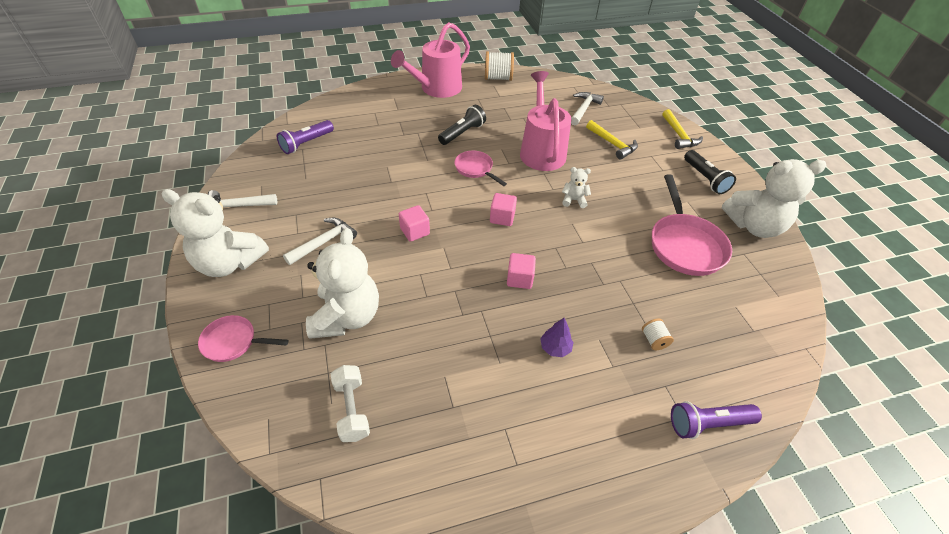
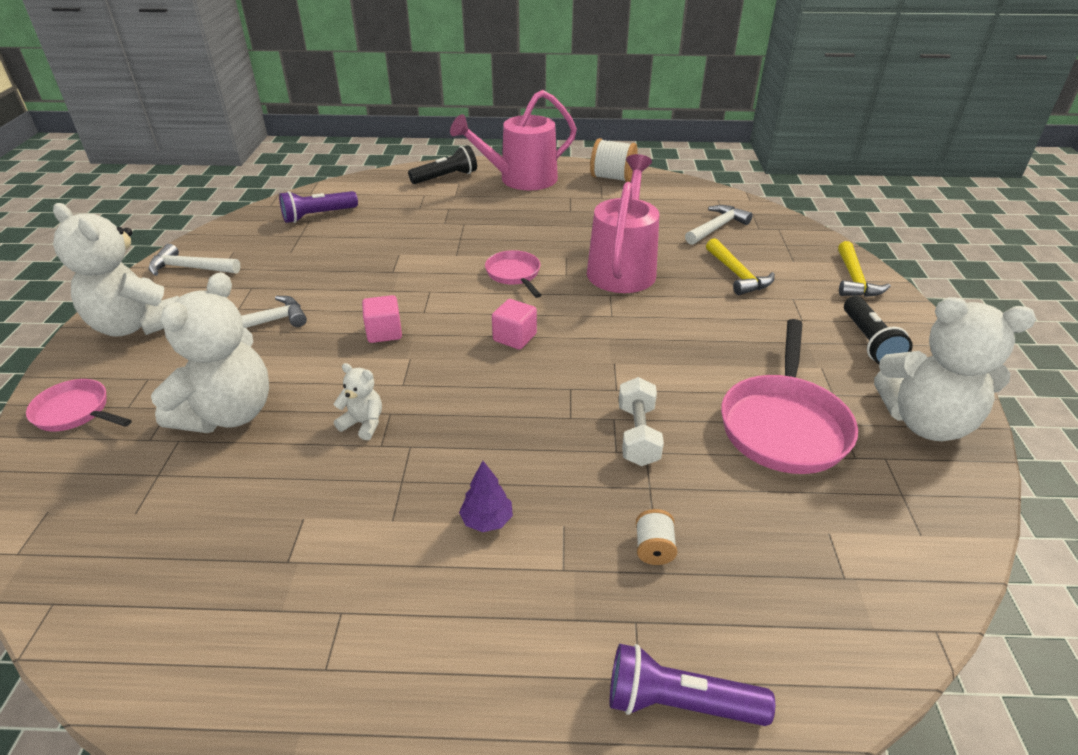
camera: 20 degrees right, 10 degrees down
(352, 409) = (154, 528): white dumbbell -> white dumbbell (638, 435)
(462, 133) = (523, 232): black flashlight -> black flashlight (446, 177)
(519, 279) = (491, 418): pink cube -> none
(574, 200) = (634, 334): white teddy bear -> white teddy bear (363, 424)

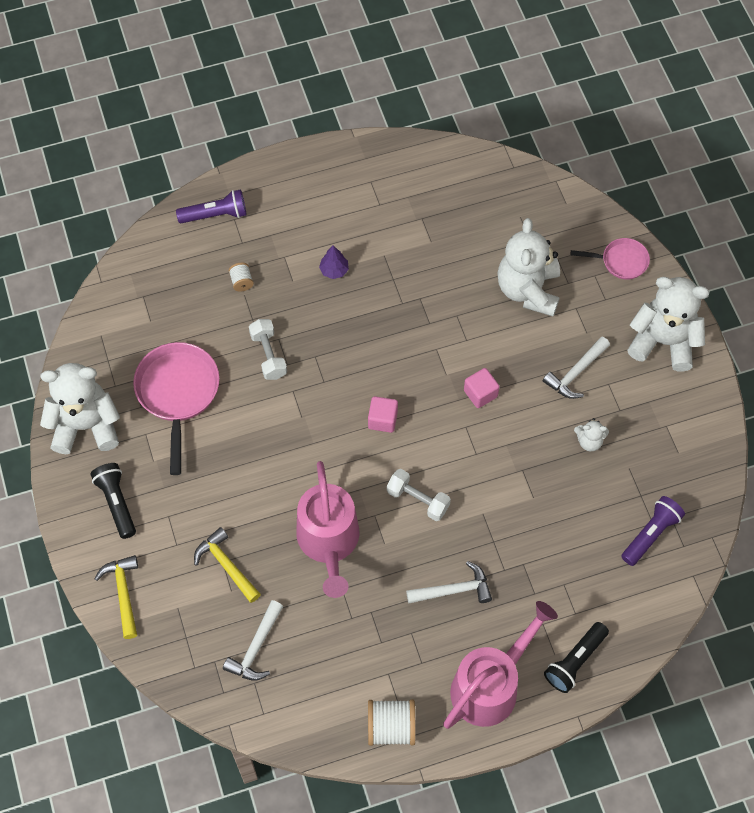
camera: 160 degrees right, 25 degrees up
(190, 268) = (691, 417): white hammer -> white hammer (454, 590)
(363, 424) = (440, 309): white teddy bear -> white teddy bear (589, 441)
(514, 275) = (418, 500): pink pan -> white dumbbell

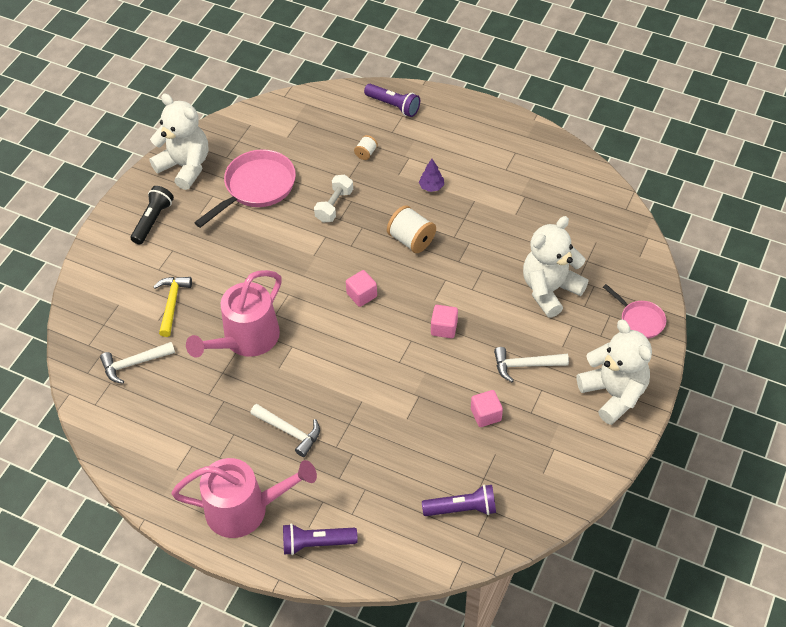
camera: 45 degrees right, 10 degrees down
(123, 593) = (99, 272): yellow hammer -> none
(391, 727) = (156, 479): white spool -> white spool (411, 240)
(418, 500) = (329, 359): white dumbbell -> none
(575, 661) = (316, 543): black flashlight -> purple flashlight
(589, 441) = (486, 415): white teddy bear -> pink cube

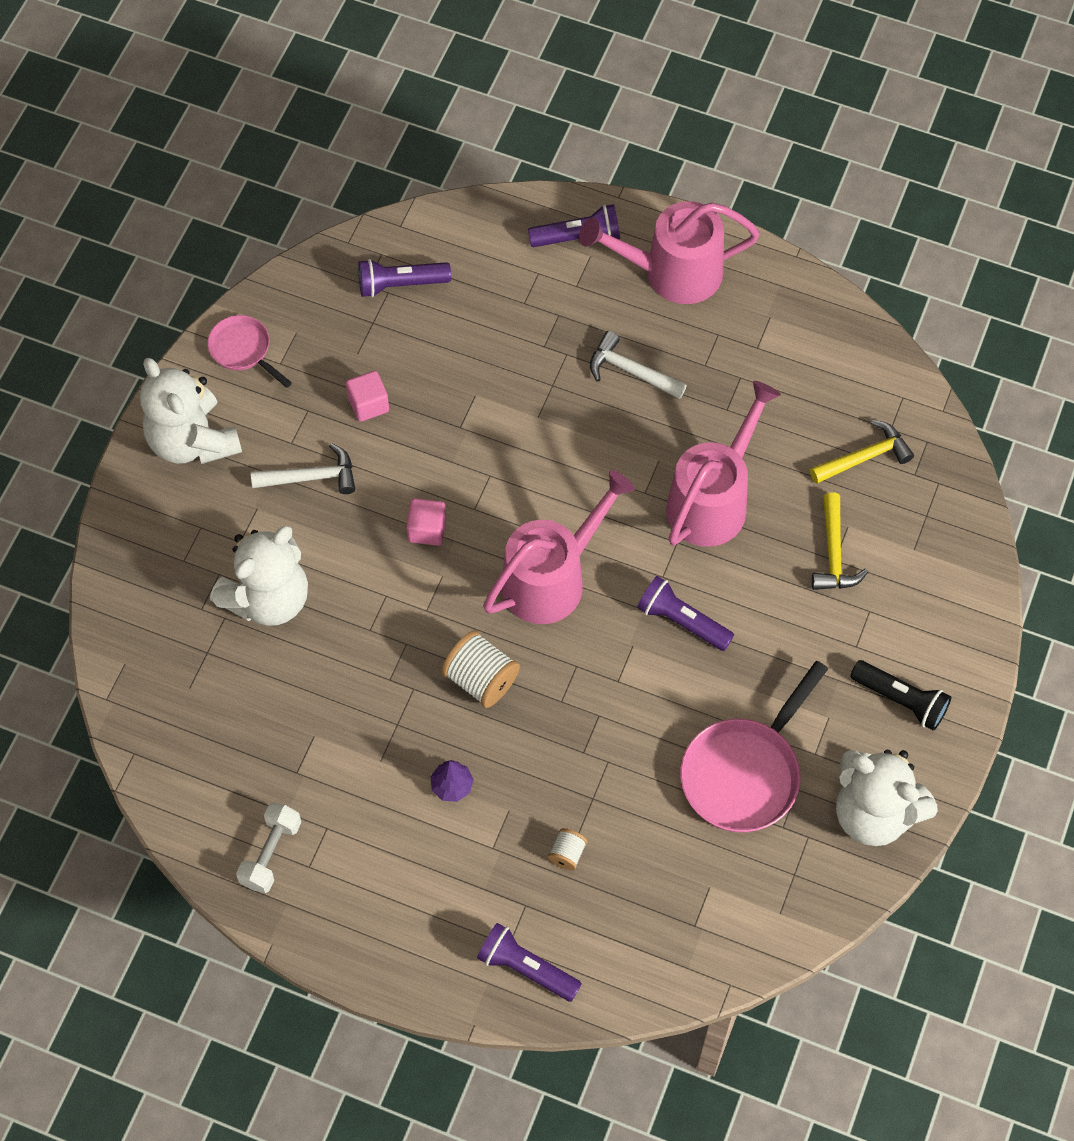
camera: 175 degrees right, 10 degrees up
(134, 364) = (865, 457): white hammer -> yellow hammer
(153, 220) = (901, 700): black flashlight -> black flashlight turned 75 degrees counterclockwise
(280, 268) = (682, 621): none -> purple flashlight
(334, 205) = (610, 741): white dumbbell -> white dumbbell (271, 853)
(362, 295) = (551, 578): pink cube -> pink watering can
(639, 320) = (140, 554): pink pan -> pink pan (243, 350)

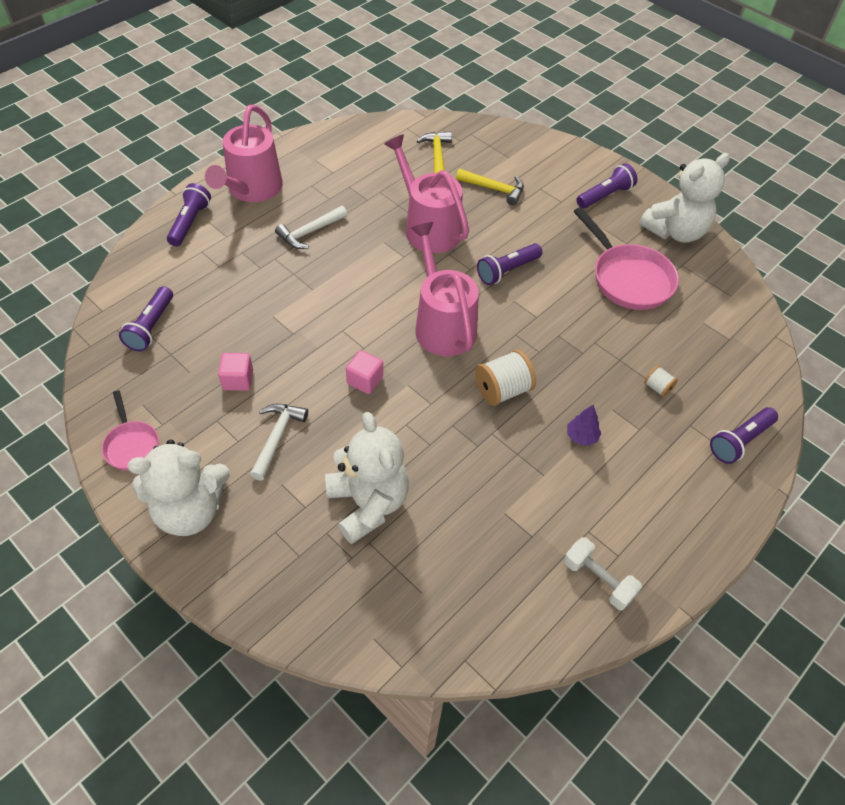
camera: 70 degrees left, 10 degrees down
(243, 350) = (131, 445): pink pan -> pink pan turned 90 degrees counterclockwise
(901, 700) = (605, 196): black flashlight -> purple flashlight

